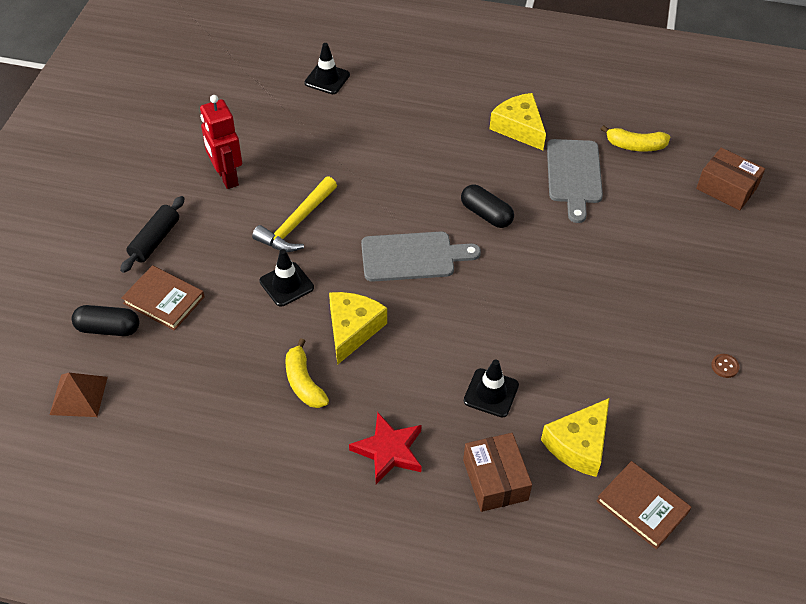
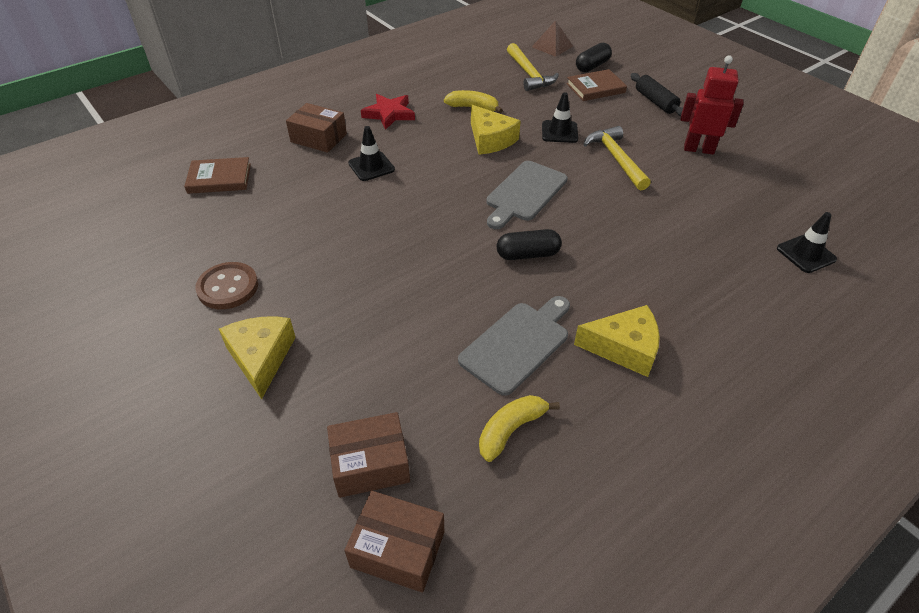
camera: 130 degrees right, 5 degrees down
(178, 377) = (529, 74): none -> yellow hammer
(574, 175) = (517, 344): grey cutting board -> grey cutting board turned 90 degrees clockwise
(578, 445) = (289, 179): yellow cheese -> yellow cheese (261, 358)
(724, 366) = (228, 287): brown button -> brown button, size x2.17
(747, 149) = (398, 549): none -> brown box

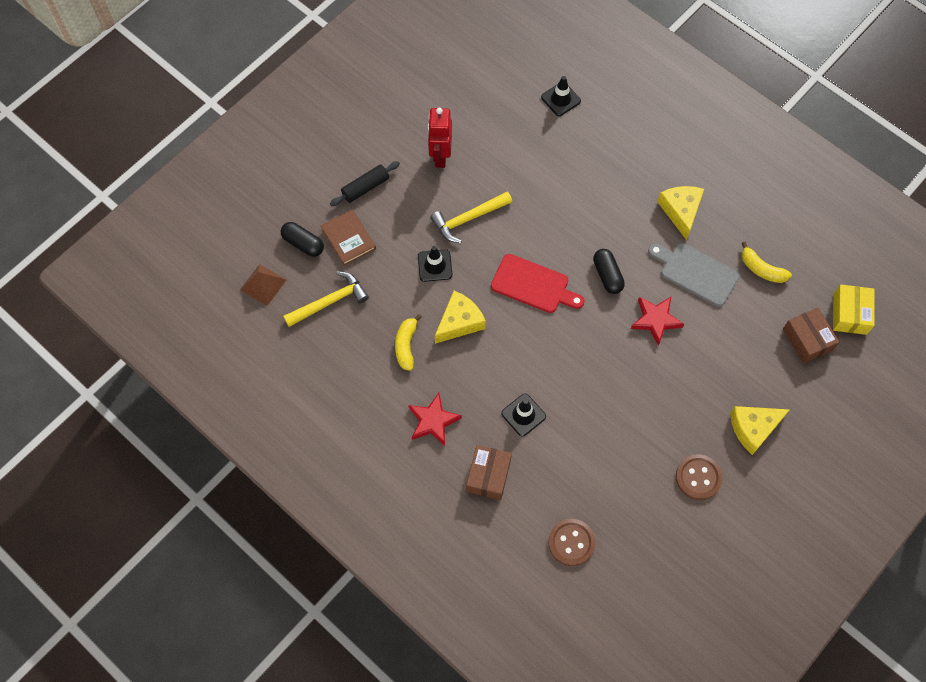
camera: 100 degrees left, 20 degrees up
(219, 178) = (571, 543): brown book -> brown button
(398, 549) = (850, 314): brown box -> yellow box
(454, 288) = (655, 320): none -> red star
(525, 193) = (533, 285): grey cutting board -> red cutting board

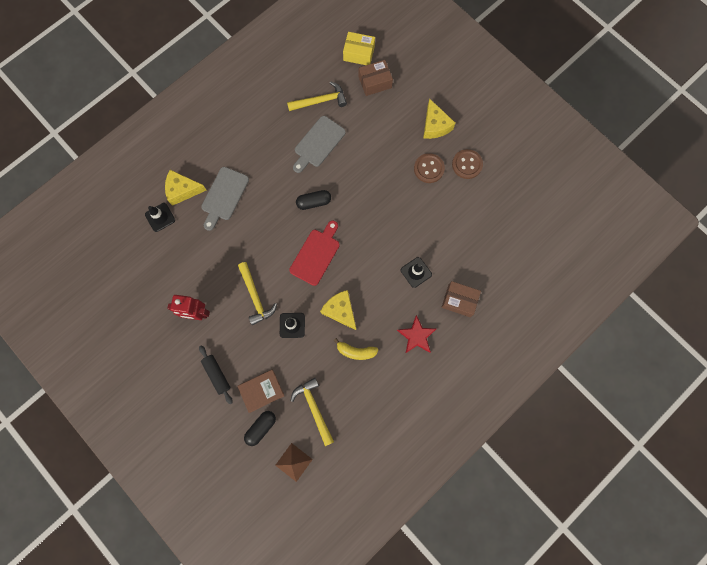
camera: 85 degrees left, 10 degrees up
(571, 543) = (508, 250): brown button -> brown button (429, 169)
(600, 167) = (224, 196): none -> grey cutting board
(655, 320) = (351, 175): red star -> none
(681, 211) = (268, 146): yellow cheese -> yellow cheese (182, 190)
(762, 269) = (320, 101): yellow banana -> yellow hammer

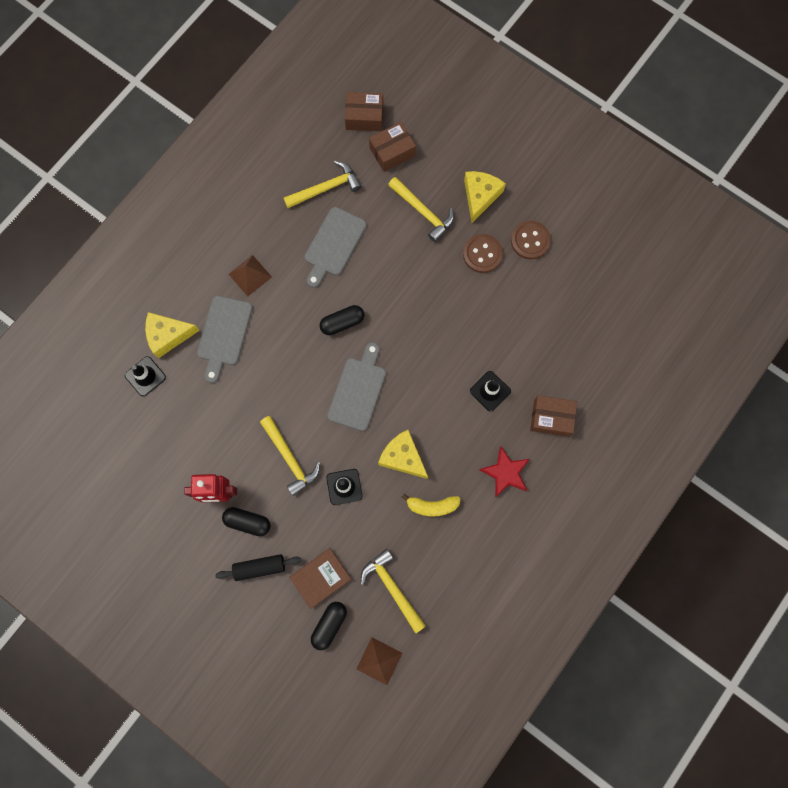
camera: 10 degrees left, 0 degrees up
(214, 339) = (247, 522): none -> black capsule
(217, 374) = (259, 567): black rolling pin -> black rolling pin turned 60 degrees counterclockwise
(251, 156) = (250, 275): none -> brown pyramid
(316, 254) = (358, 390): red cutting board -> grey cutting board
(359, 53) = (364, 117): yellow box -> brown box
(390, 130) = (423, 212): none -> yellow hammer
(435, 125) = (480, 196): yellow cheese -> yellow cheese turned 135 degrees counterclockwise

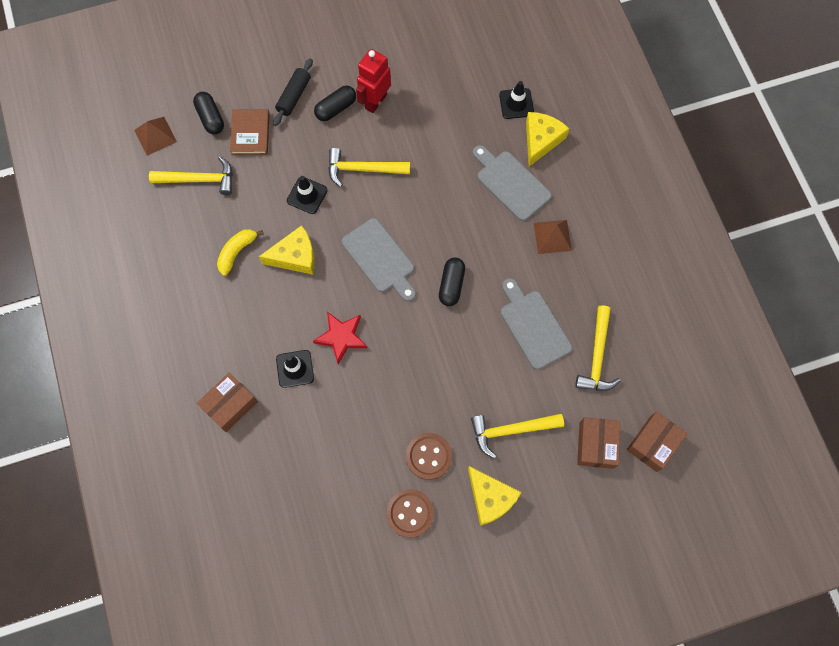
camera: 125 degrees right, 5 degrees down
(505, 473) = (215, 330): red star -> red star (341, 337)

